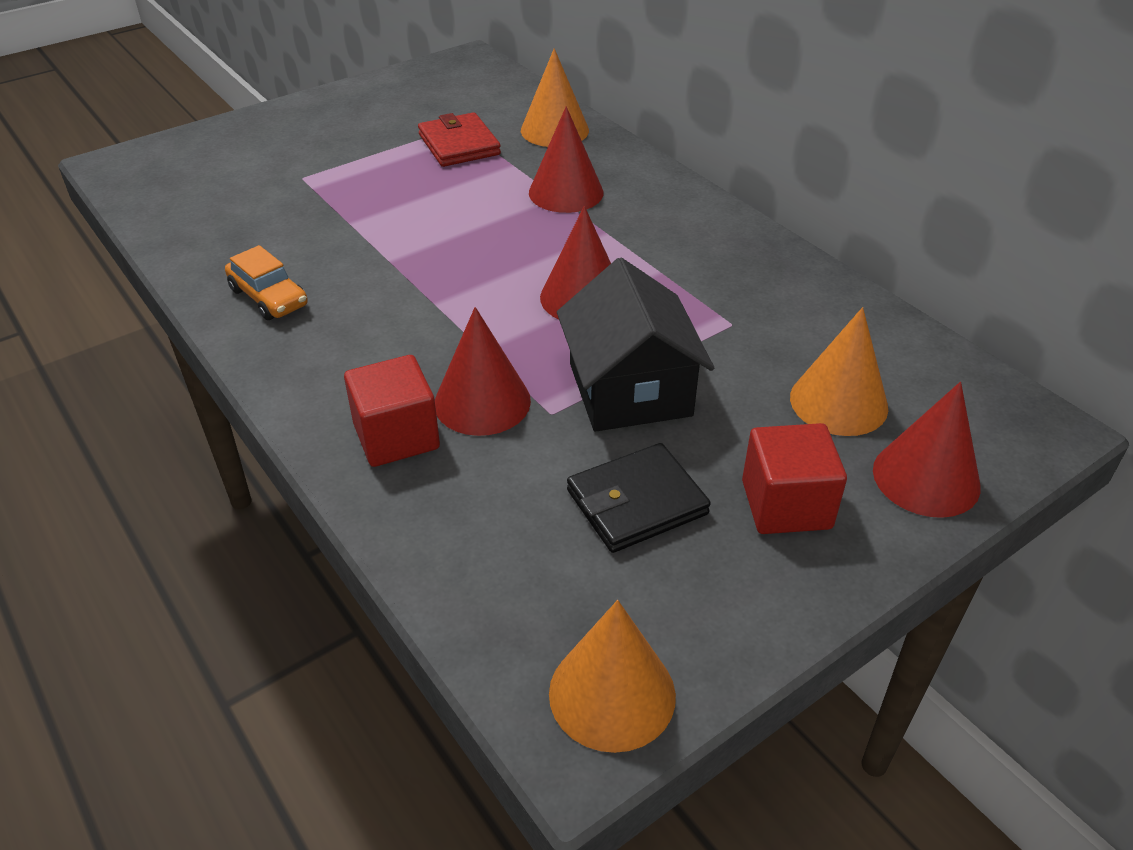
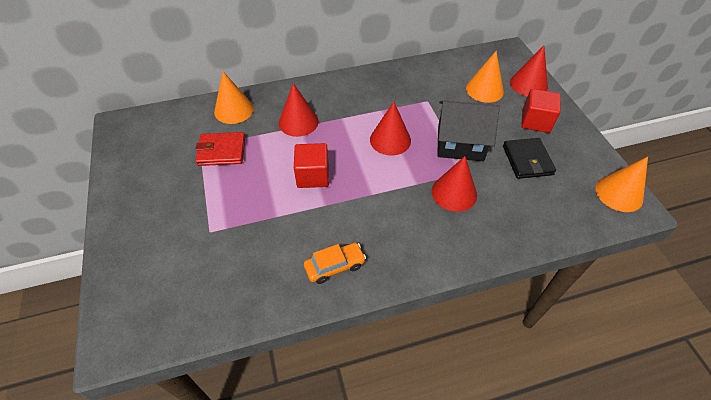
camera: 70 degrees left, 10 degrees up
(396, 436) = (469, 229): red cube -> red cube (313, 176)

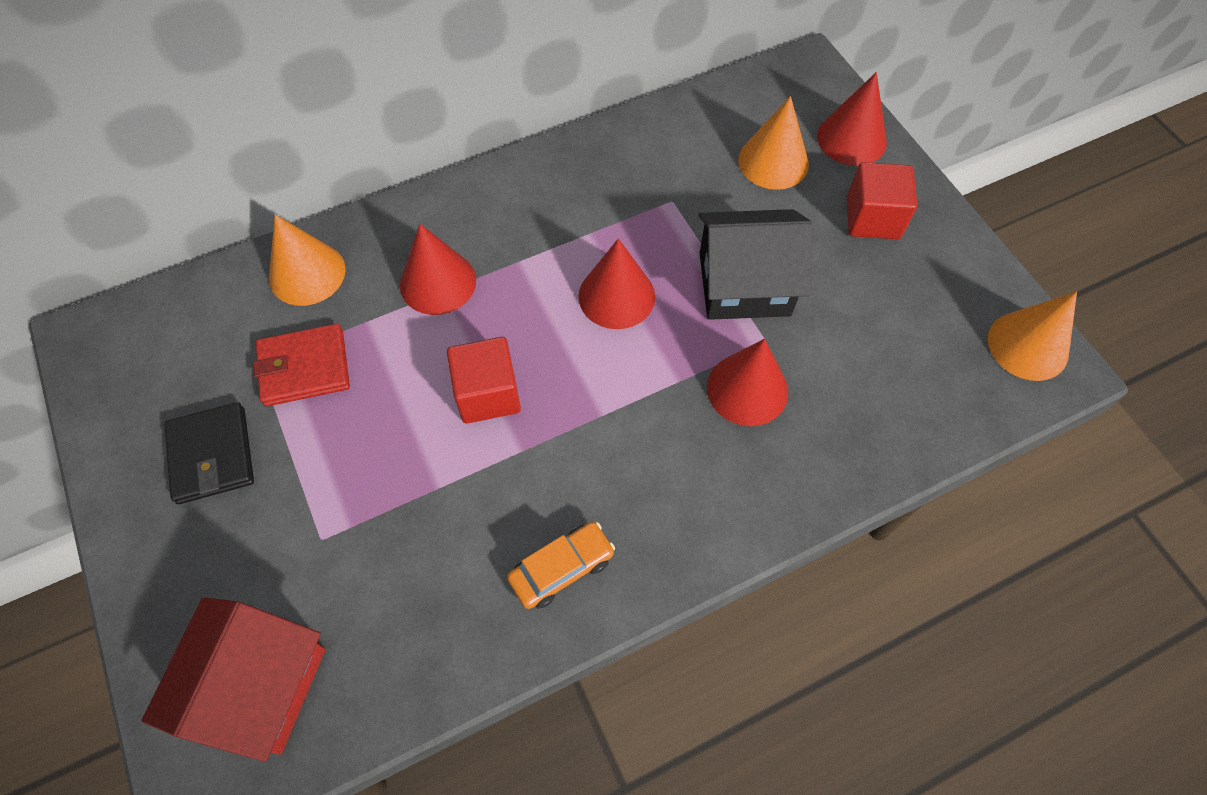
camera: 10 degrees left, 10 degrees up
(158, 298) = (258, 686): none -> red house
(527, 160) = (867, 302): black wallet -> black wallet (212, 455)

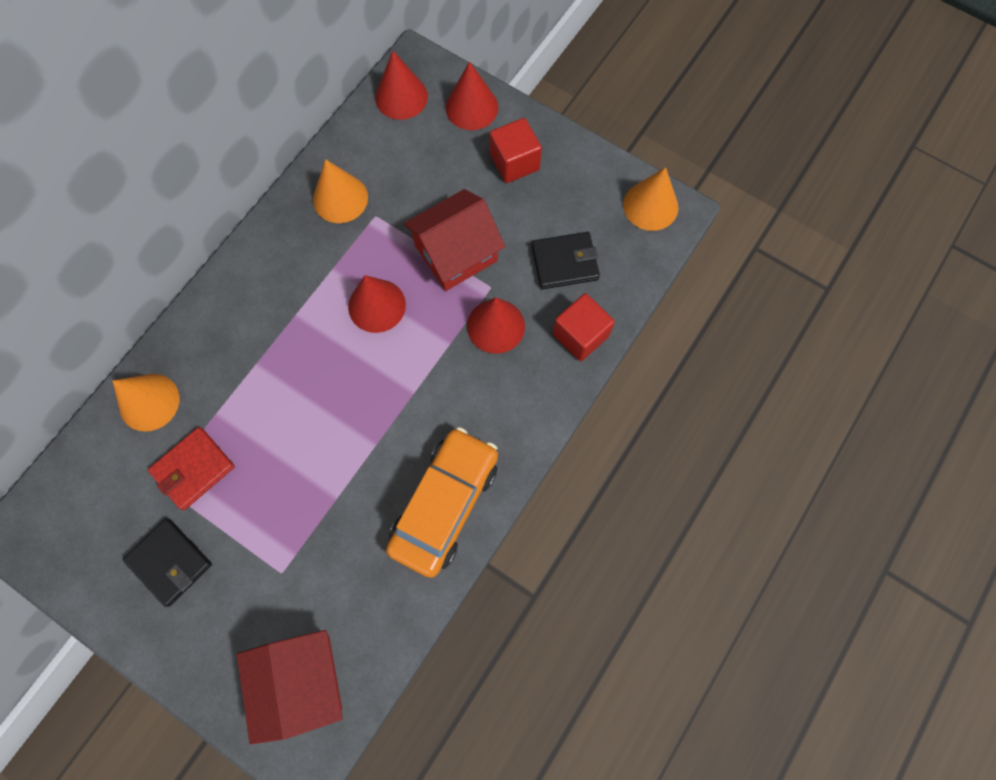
camera: 30 degrees left, 10 degrees up
(438, 282) = (248, 359): red cone -> red cone (401, 97)
(488, 394) = (331, 419): red cube -> red cube (580, 335)
(561, 568) = (444, 504): orange car -> orange car, size x1.94
(744, 284) = (456, 253): black house -> red house
(773, 162) = (428, 151): orange cone -> orange cone (340, 198)
(877, 358) = (564, 262): none -> black wallet

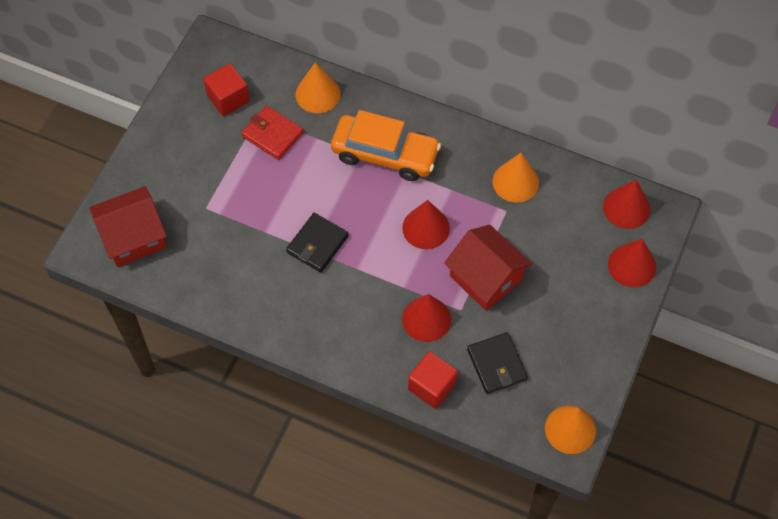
camera: 80 degrees right, 10 degrees down
(170, 562) = (204, 137): black wallet -> black wallet (317, 244)
(444, 504) = (272, 307): orange car -> orange car (385, 154)
(514, 162) = (585, 309): red cube -> red cube (228, 99)

